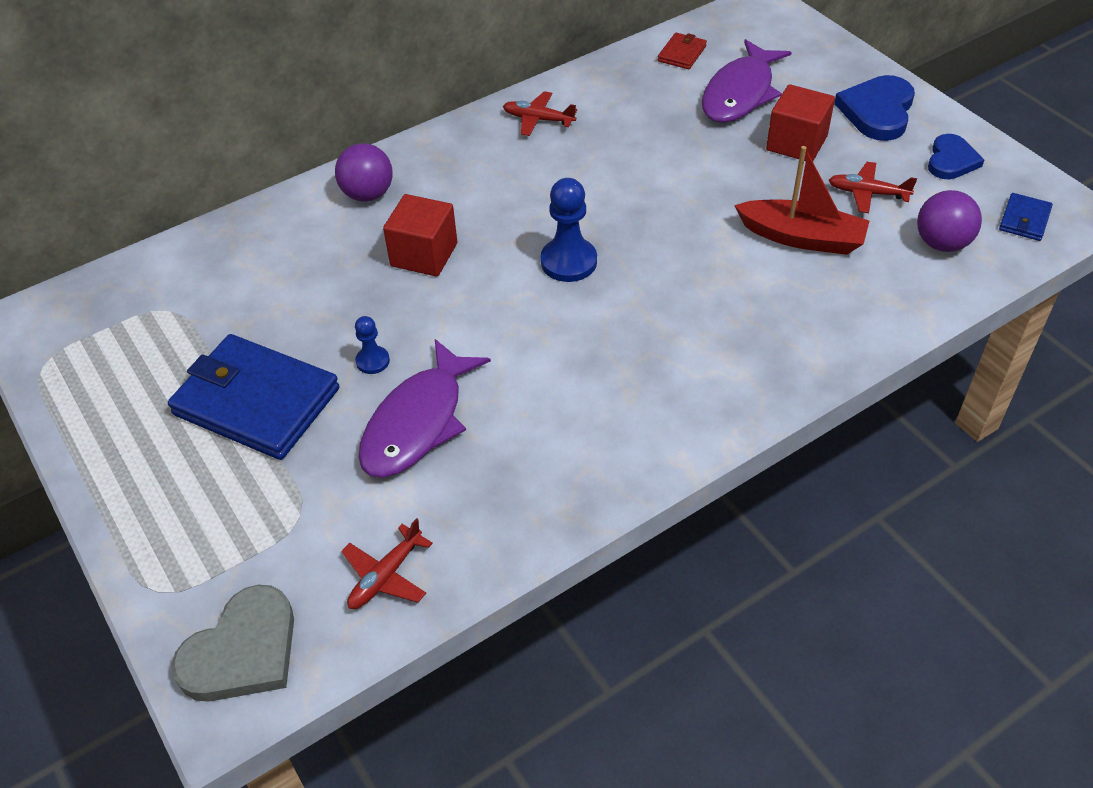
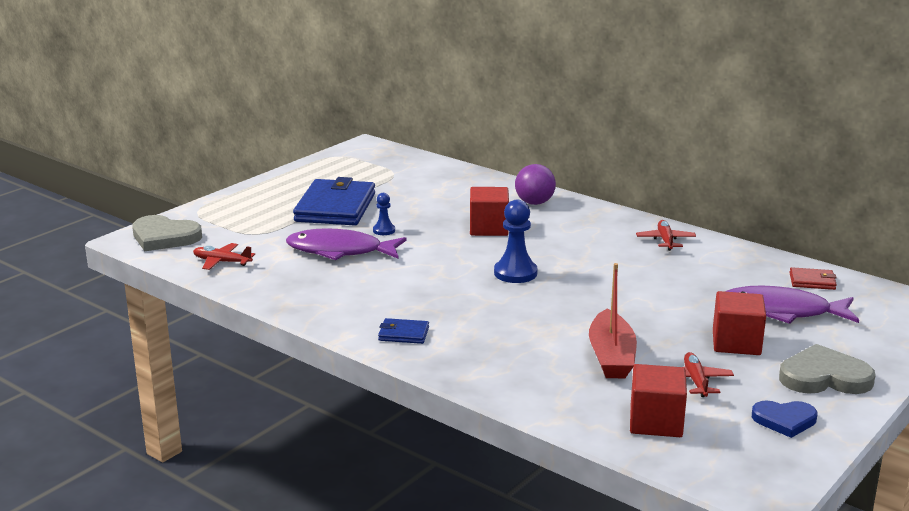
camera: 70 degrees right, 25 degrees down
(877, 111) = (824, 377): blue heart -> grey heart
(942, 243) = (656, 422): purple ball -> red cube
(1024, 220) = (727, 465): blue wallet -> blue wallet (403, 334)

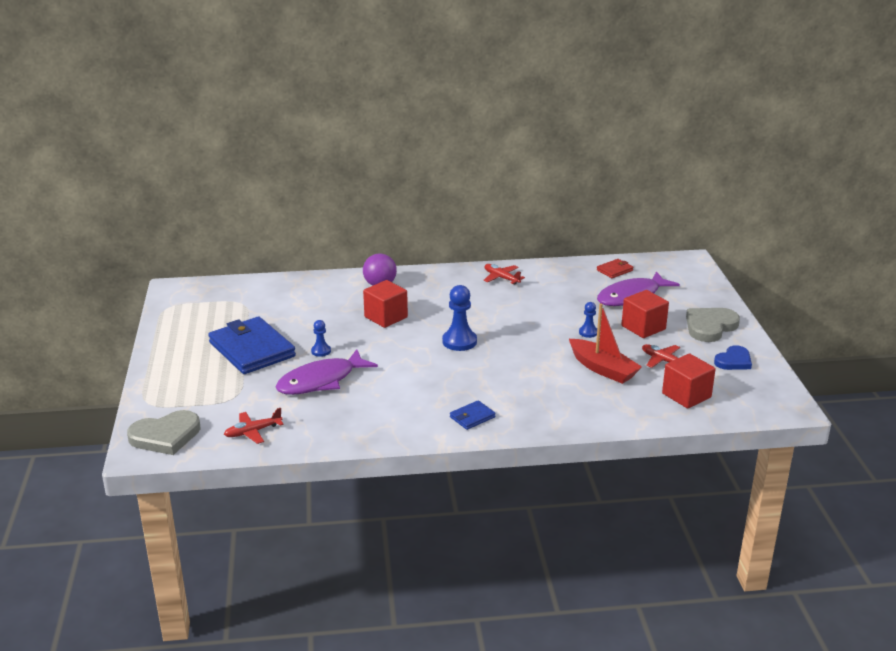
camera: 45 degrees left, 5 degrees up
(662, 320) = (588, 332): none -> blue pawn

